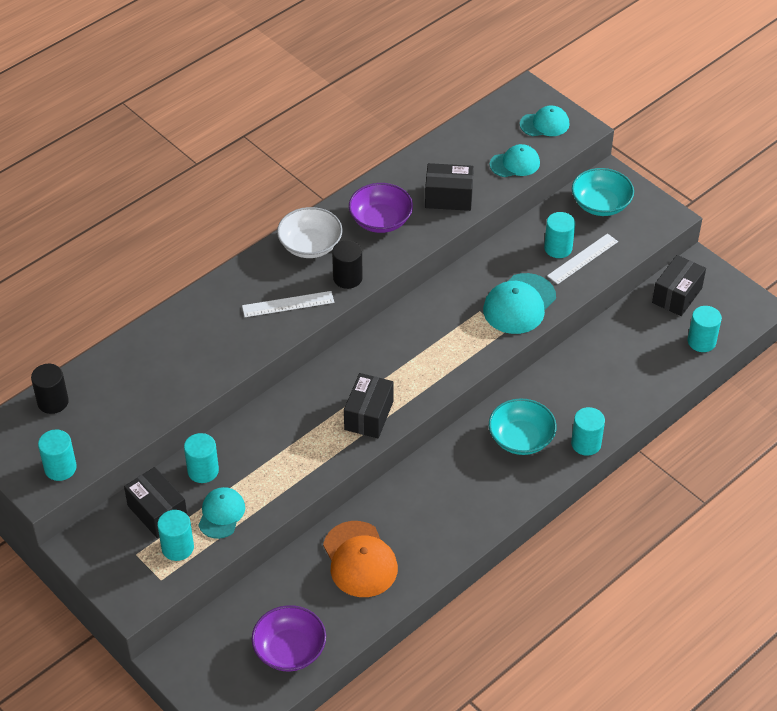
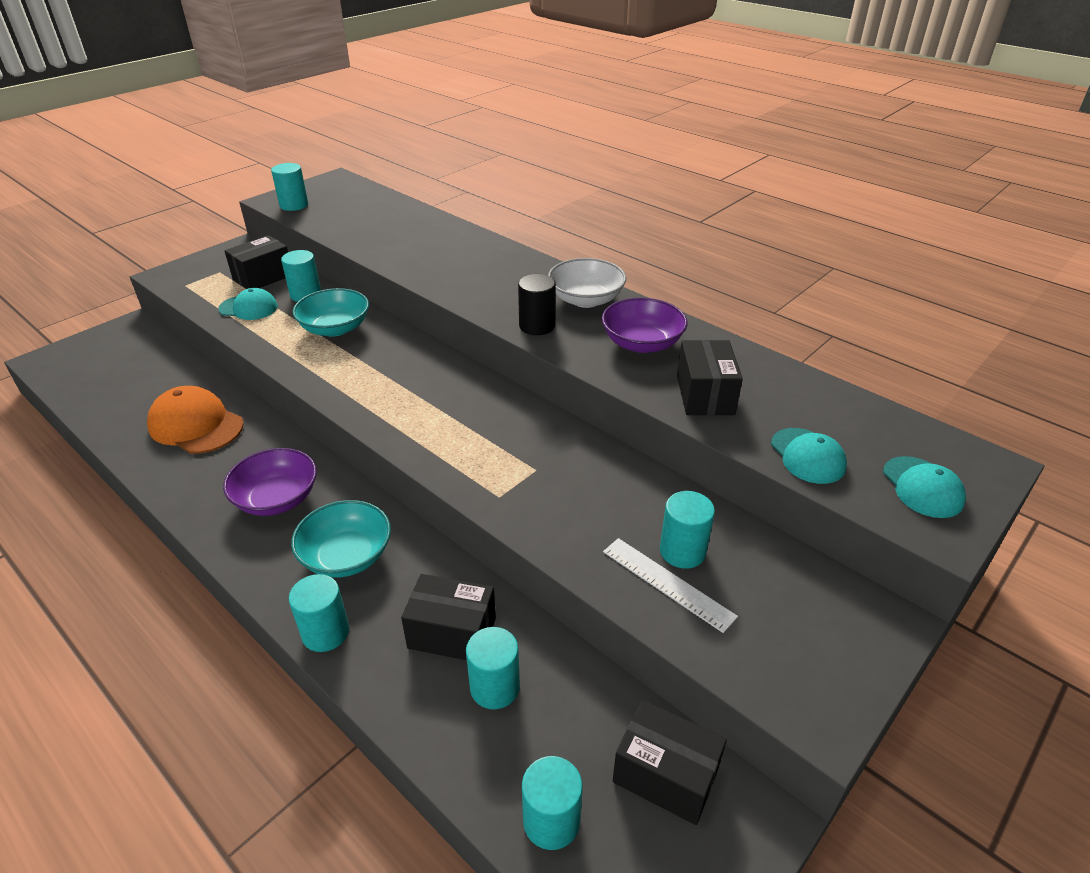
camera: 85 degrees right, 10 degrees down
(53, 402) = (370, 196): black cylinder -> none
(177, 547) = (217, 289): turquoise cylinder -> turquoise cylinder (495, 687)
(288, 304) = (491, 292): white ruler -> none
(290, 650) = (103, 387): purple bowl -> purple bowl (277, 499)
(360, 560) = (196, 425): orange cap -> orange cap turned 60 degrees clockwise
(369, 415) = (359, 387): black box -> black box (452, 633)
(519, 304) = (553, 509): turquoise cap -> none
(601, 204) = (808, 607): turquoise bowl -> turquoise bowl (335, 328)

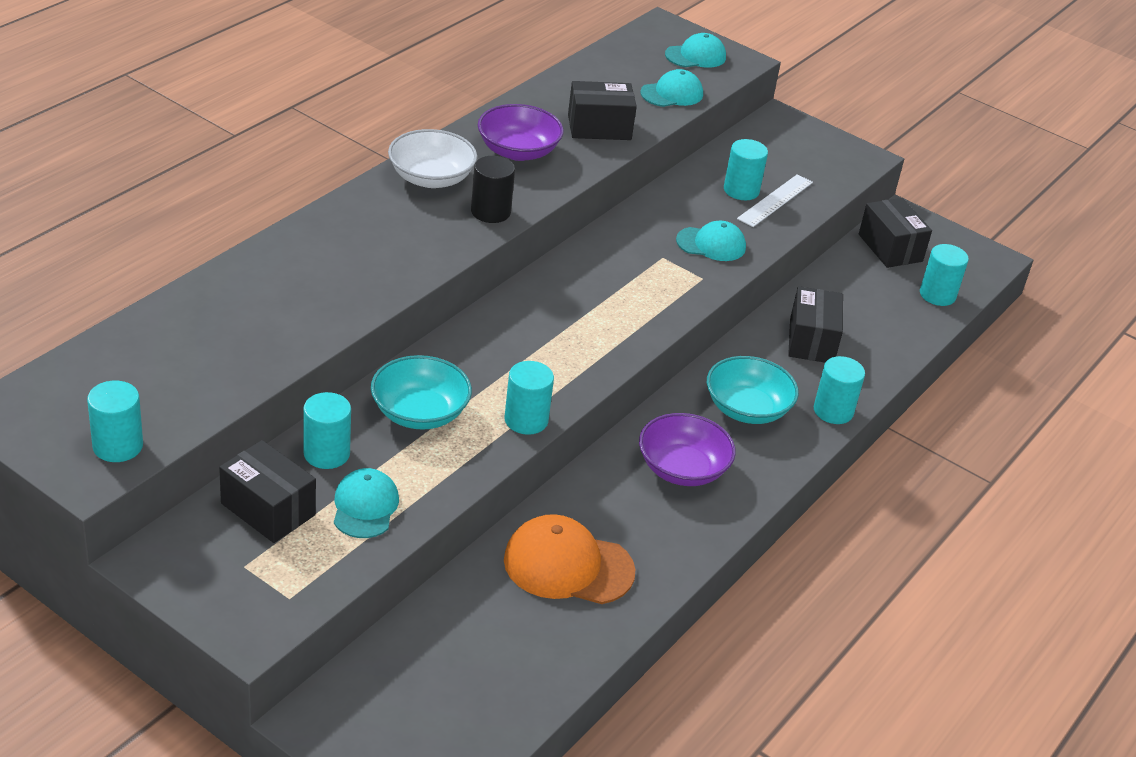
camera: 100 degrees left, 0 degrees up
(196, 425) = (568, 566): orange cap -> orange cap turned 75 degrees clockwise
(495, 687) = (852, 318): turquoise cylinder -> turquoise cylinder (526, 420)
(563, 510) = (711, 244): none -> turquoise cap
(665, 775) = (890, 248): black box -> black box turned 45 degrees counterclockwise

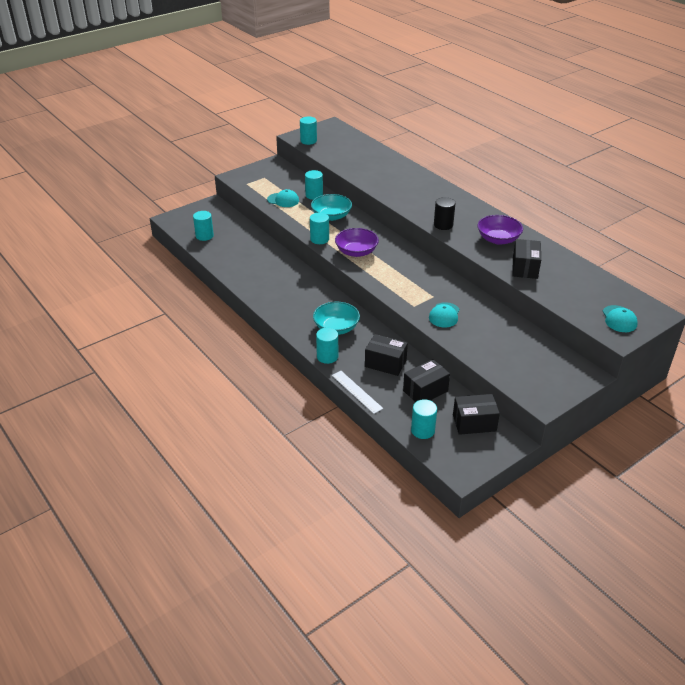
camera: 110 degrees right, 0 degrees up
(268, 509) = (289, 183): black box -> black box (425, 391)
(431, 178) = (472, 213): white bowl -> none
(568, 566) = (256, 260): orange cap -> none
(672, 94) = (568, 300): turquoise cap -> none
(682, 469) = (301, 299): purple bowl -> purple bowl (356, 252)
(741, 190) = (499, 338): turquoise cylinder -> turquoise cylinder (204, 236)
(775, 200) = (488, 349): white ruler -> white ruler (356, 392)

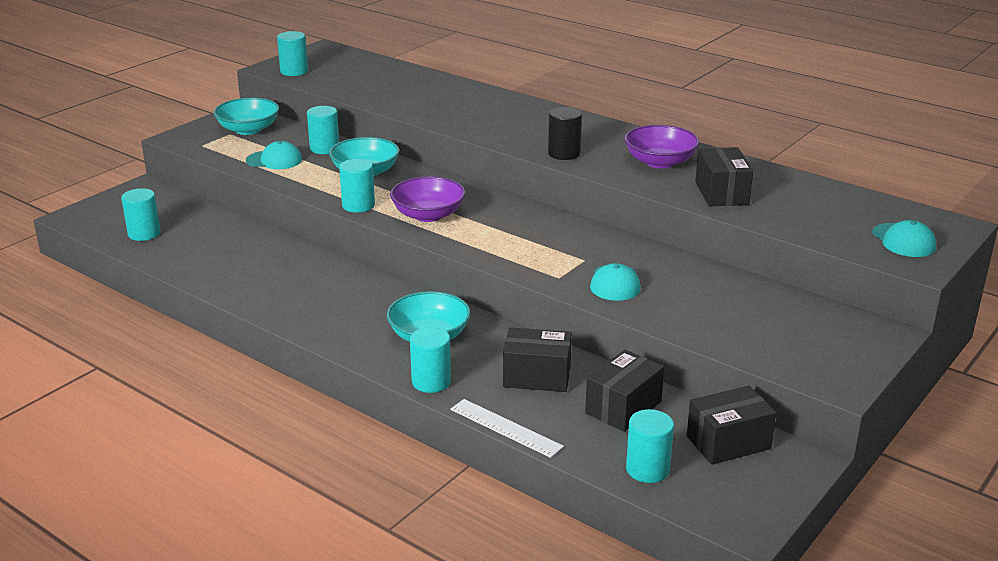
camera: 15 degrees left, 10 degrees down
(275, 175) = (248, 129): none -> turquoise bowl

